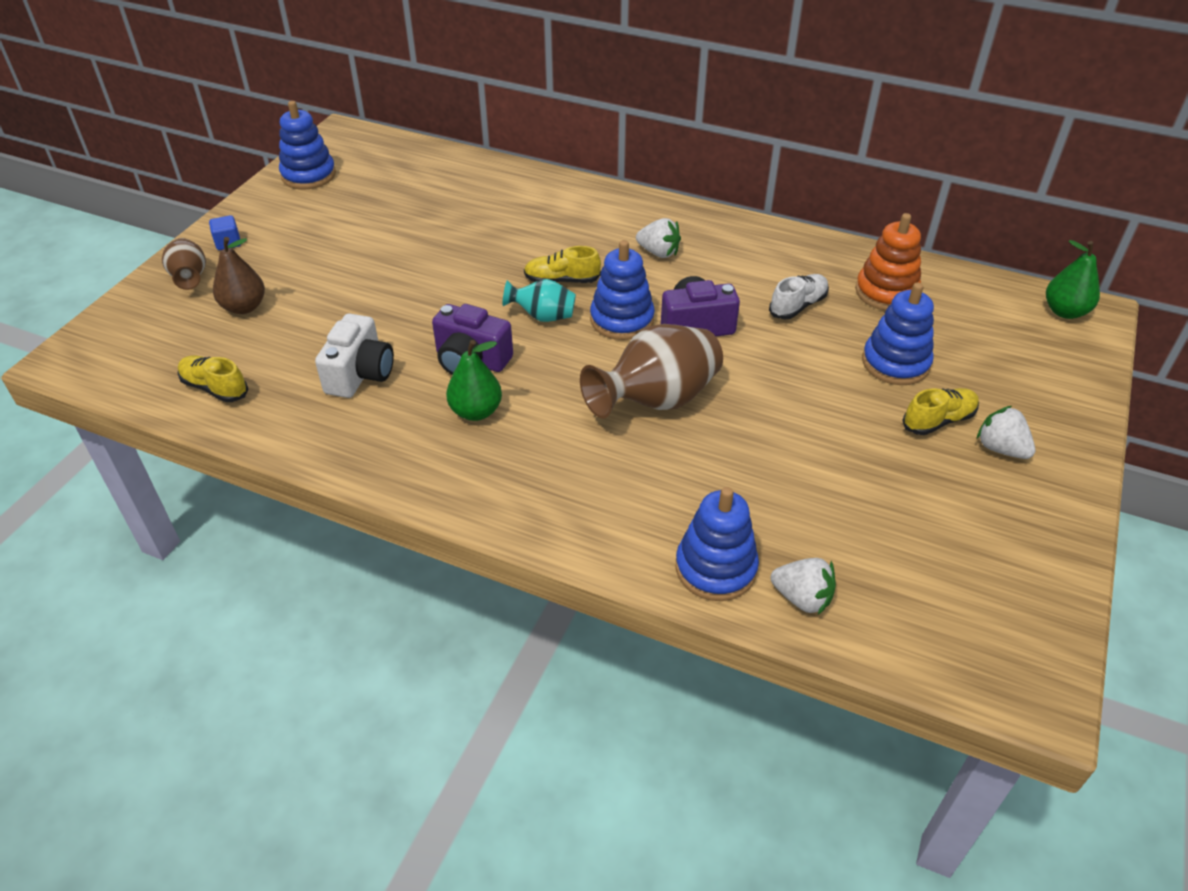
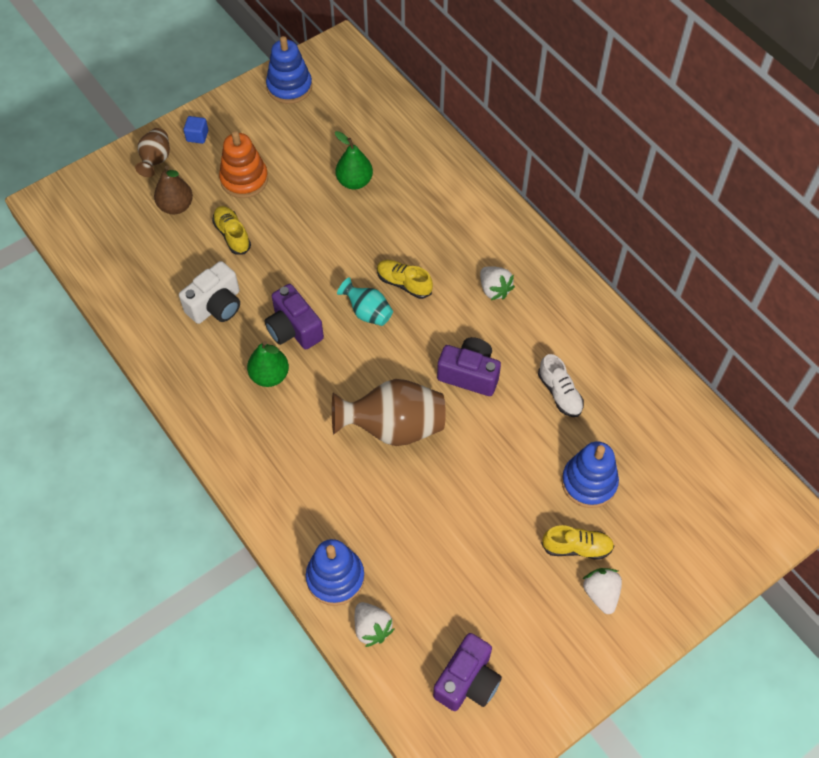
camera: 30 degrees right, 15 degrees up
(215, 388) = (122, 272): yellow shoe -> yellow shoe (232, 235)
(622, 320) = (420, 343): blue stacking toy -> none
(798, 306) = (560, 393): white shoe -> white shoe turned 75 degrees clockwise
(886, 292) = (639, 414): orange stacking toy -> orange stacking toy (244, 179)
(953, 596) = (467, 681): none -> purple camera
(1064, 311) = (767, 503): green pear -> green pear (354, 181)

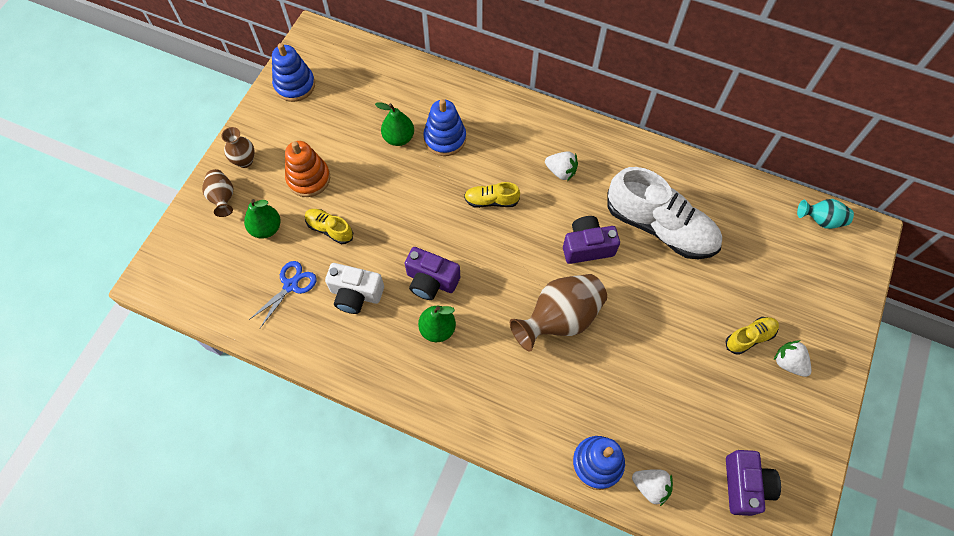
camera: 30 degrees left, 5 degrees up
(163, 268) = (290, 285): none -> blue scissors
(176, 206) = (266, 228): brown pear -> green pear
(197, 136) = (245, 161): blue cube -> brown vase
(216, 305) = (355, 294): white camera -> white camera turned 90 degrees clockwise
(367, 312) = (479, 238): turquoise vase -> turquoise vase (821, 220)
(560, 393) = (660, 227): white shoe -> white shoe, size x2.18
(589, 482) = (725, 284): blue stacking toy -> blue stacking toy (445, 138)

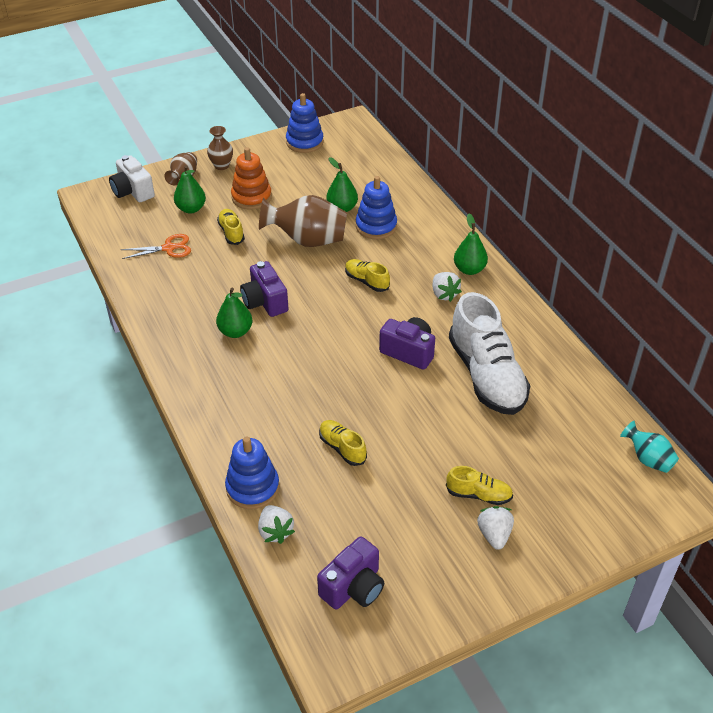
camera: 40 degrees right, 20 degrees down
(290, 285) = (168, 248): blue scissors -> orange scissors
(355, 294) = (204, 278): white camera -> white camera (133, 191)
(557, 133) = (469, 269): none -> green pear
(559, 318) = (332, 382): brown vase -> brown vase (308, 240)
(625, 374) = (342, 448): none -> yellow shoe

